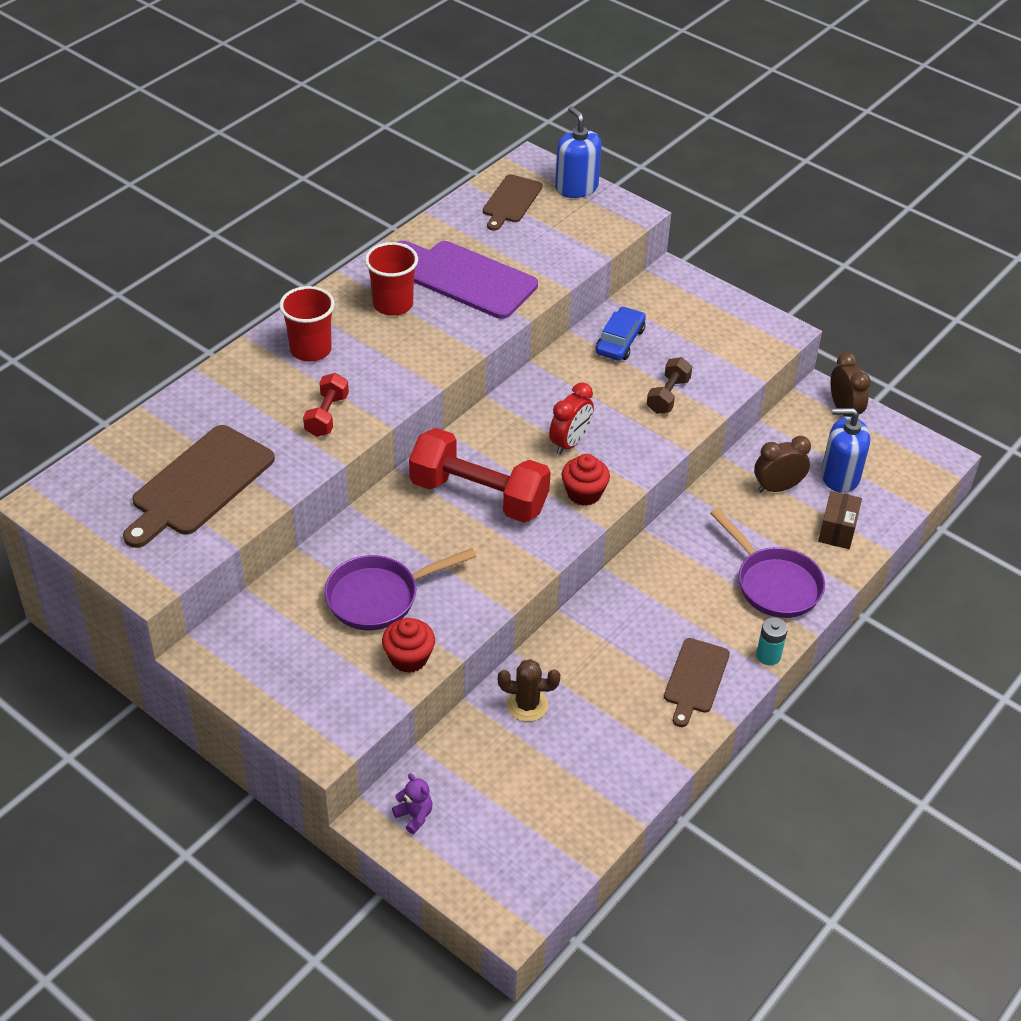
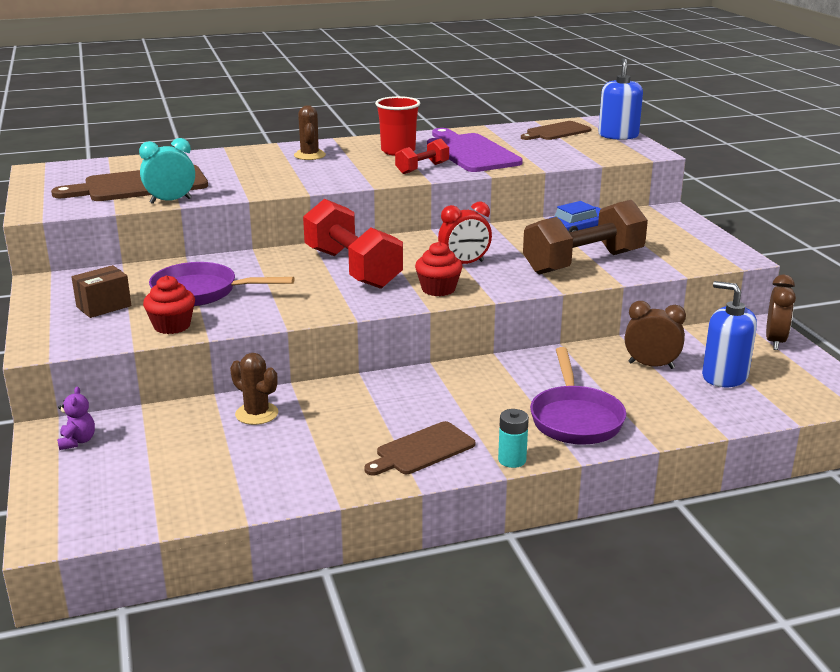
camera: 35 degrees right, 20 degrees down
(268, 499) = (170, 201): none -> turquoise clock
(310, 349) = (309, 155): red cup -> brown cactus
(327, 415) = (273, 180): red dumbbell -> red dumbbell (422, 168)
(668, 396) = (583, 262): brown dumbbell -> brown dumbbell, size x1.99
(837, 530) = (681, 407): brown box -> brown box (104, 306)

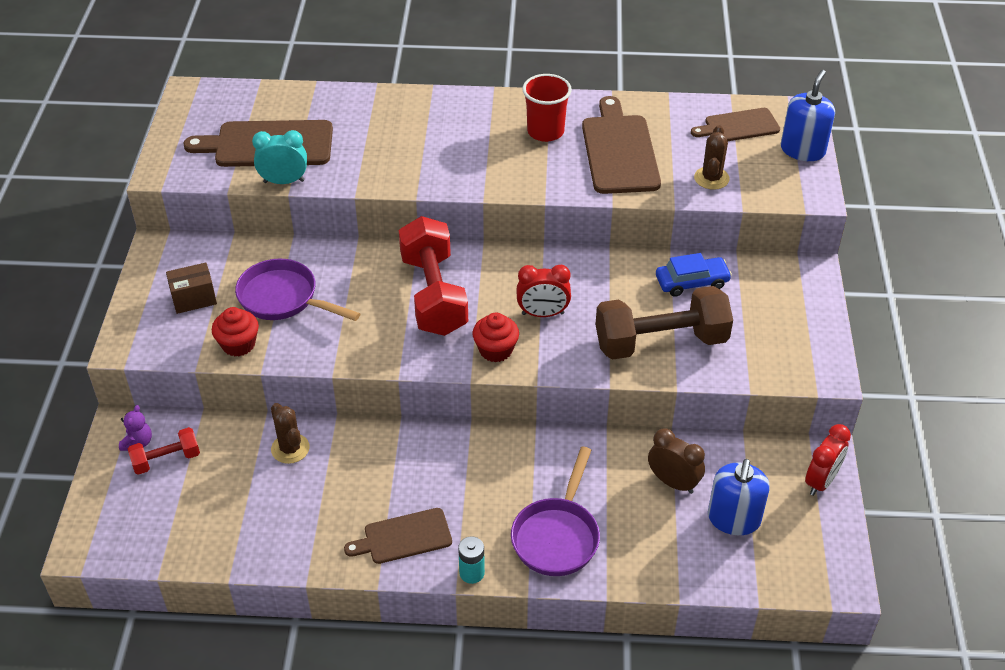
camera: 20 degrees right, 20 degrees up
(309, 155) = (452, 120): brown cactus -> brown cactus (711, 178)
(422, 168) = (551, 174): red dumbbell -> red dumbbell (166, 460)
(470, 152) = (619, 151): purple cutting board -> brown cutting board
(724, 376) = (733, 519): blue soap dispenser -> blue soap dispenser turned 135 degrees counterclockwise
(775, 341) = (821, 481): brown clock -> red clock

